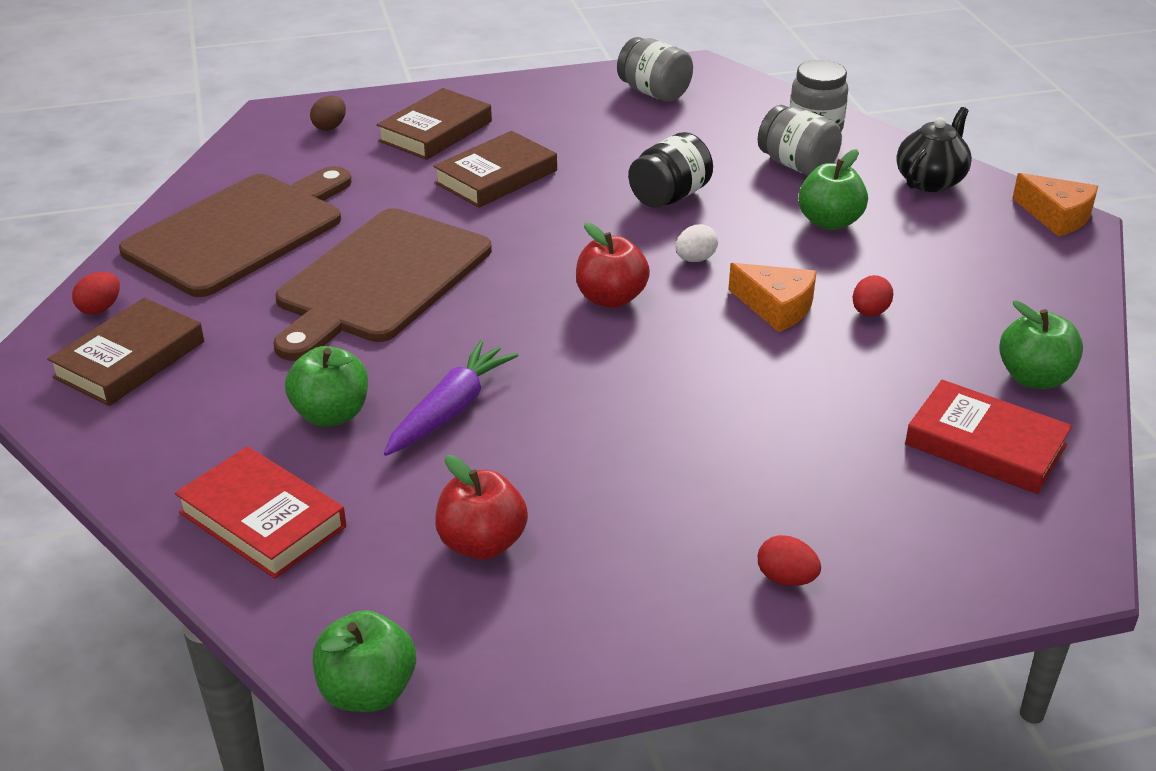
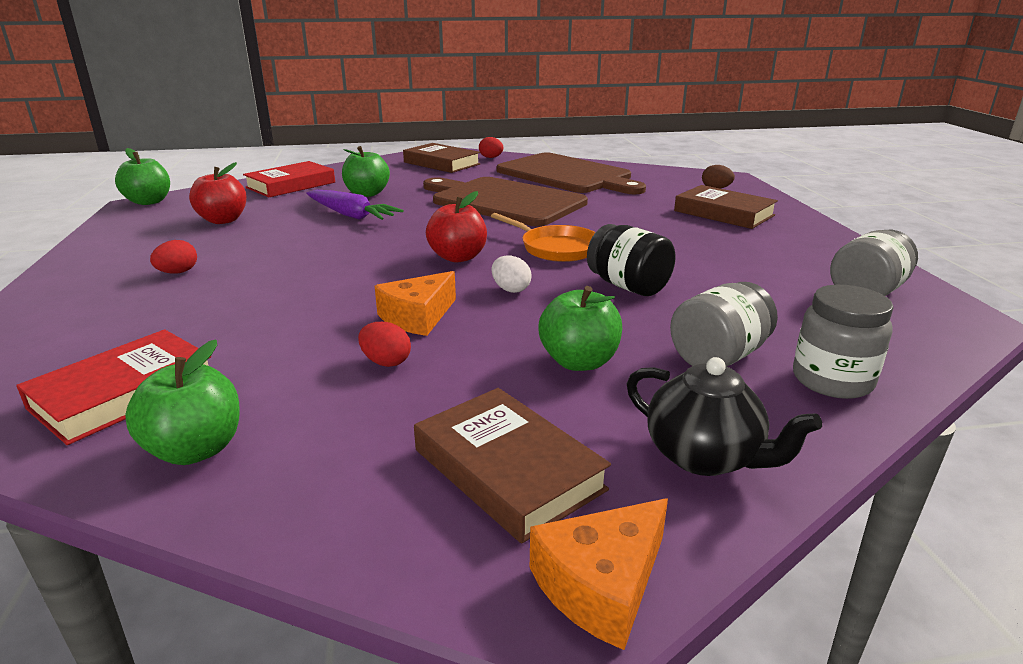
camera: 95 degrees right, 10 degrees down
(496, 177) = (651, 229): brown book -> brown book (508, 469)
(570, 236) = (556, 248): none -> orange pan
(786, 578) = (87, 290): red egg -> red egg (178, 272)

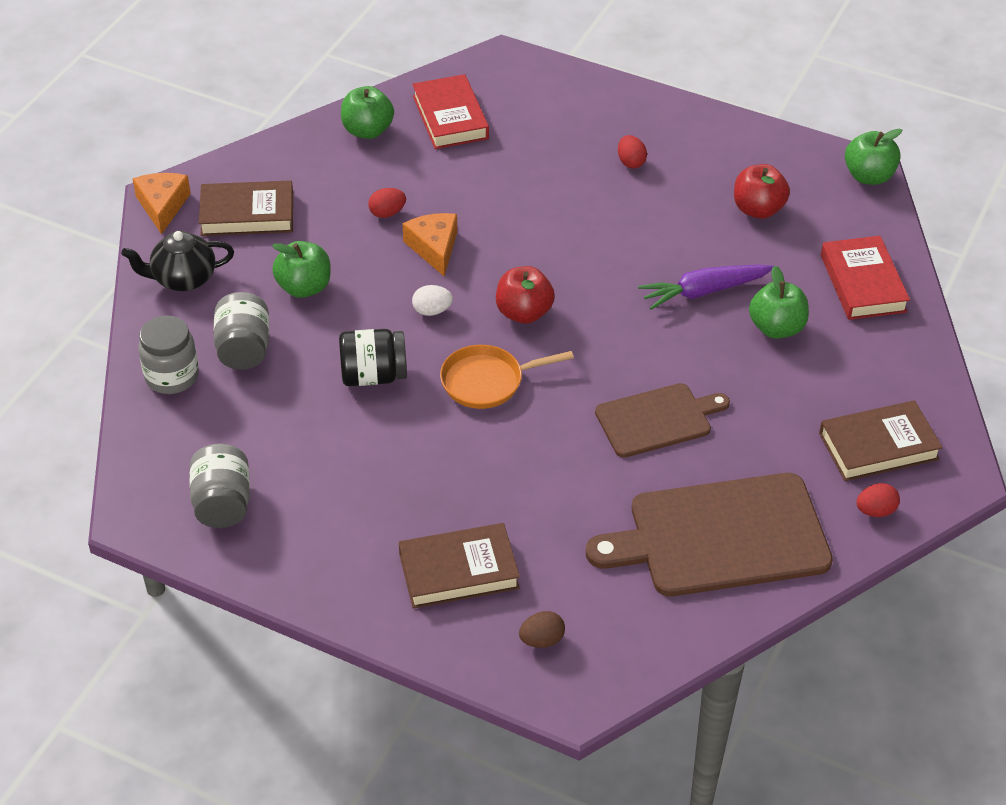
camera: 125 degrees right, 20 degrees up
(504, 201) = (657, 420): brown cutting board -> brown cutting board, size x0.59

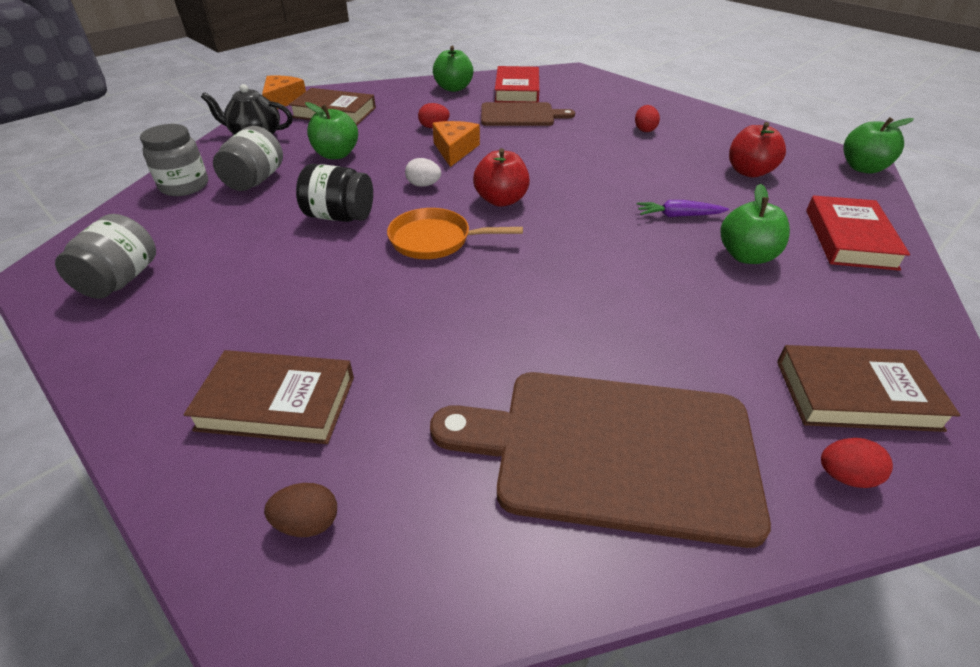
camera: 20 degrees right, 5 degrees down
(657, 420) = (587, 306): brown cutting board -> brown cutting board (520, 115)
(704, 291) = (678, 216): purple carrot -> purple carrot, size x0.65

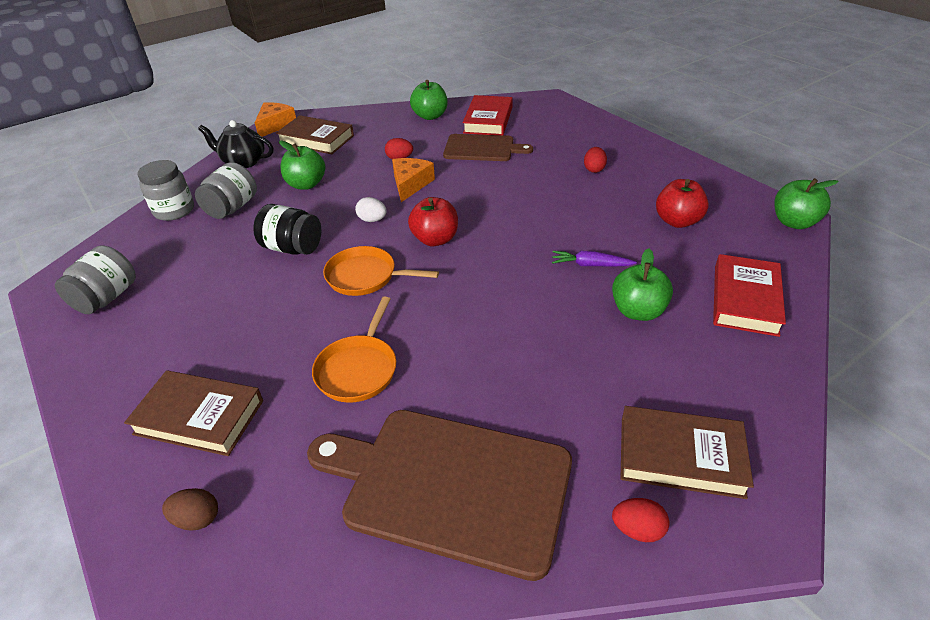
camera: 10 degrees right, 0 degrees up
(459, 334) = (358, 369): none -> orange pan

